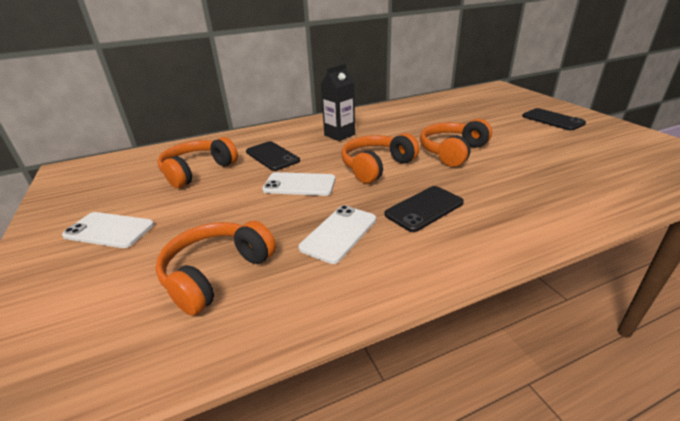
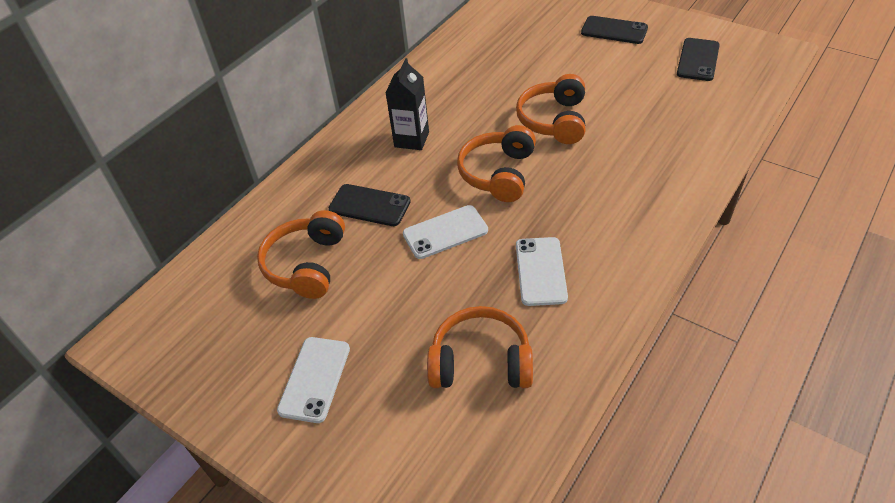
camera: 30 degrees left, 15 degrees up
(109, 230) = (314, 379): white phone -> white phone turned 60 degrees counterclockwise
(216, 273) = (481, 362): orange headphones -> orange headphones turned 90 degrees clockwise
(424, 208) = (587, 209): black phone -> black phone (698, 60)

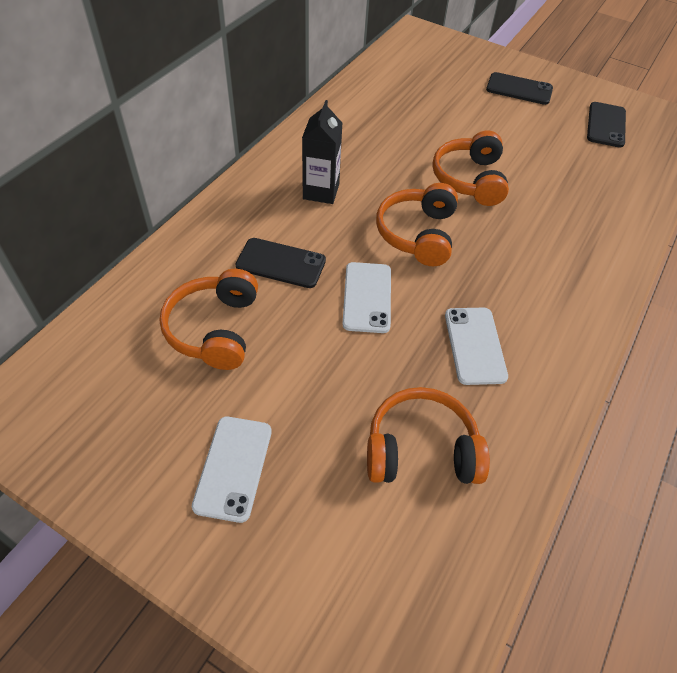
camera: 10 degrees left, 5 degrees up
(445, 232) = (367, 297): white phone -> white phone turned 60 degrees counterclockwise

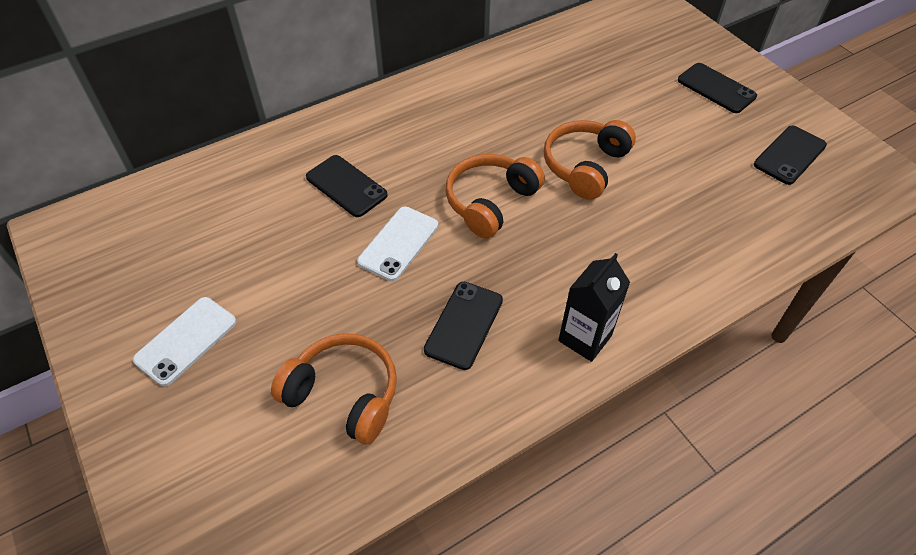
camera: 30 degrees right, 0 degrees up
(215, 329) = (252, 223): orange headphones -> none
(321, 191) = (430, 133): black carton -> black carton (585, 338)
(475, 345) = (464, 325): white phone -> black phone

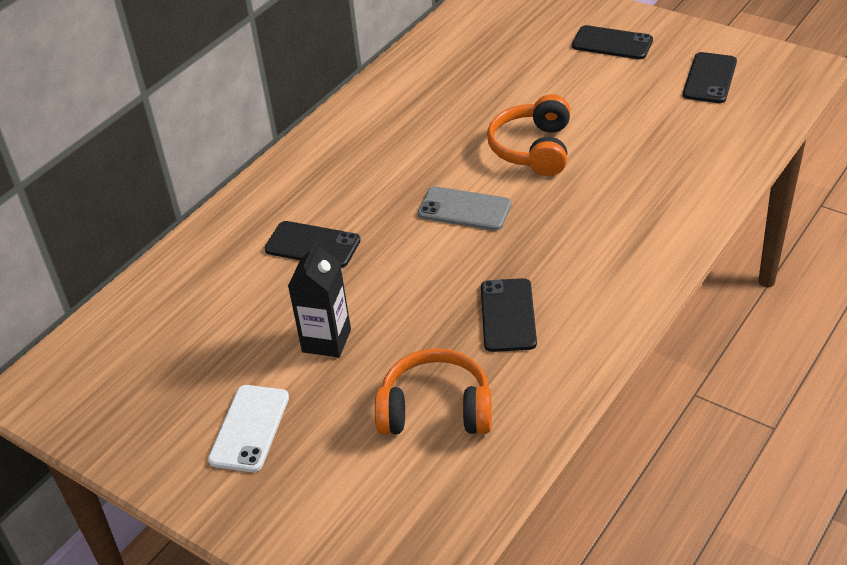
camera: 20 degrees left, 10 degrees down
(398, 243) = (400, 274): white phone -> none
(490, 202) = (464, 209): orange headphones -> grey phone
(585, 338) = (622, 285): black carton -> black carton (326, 341)

